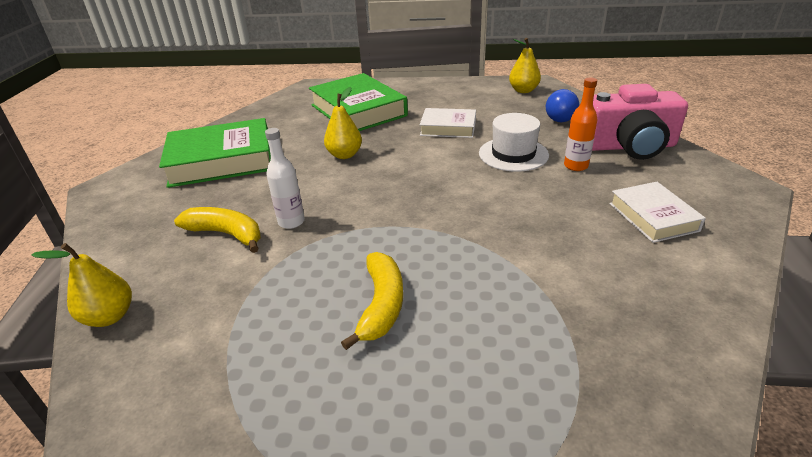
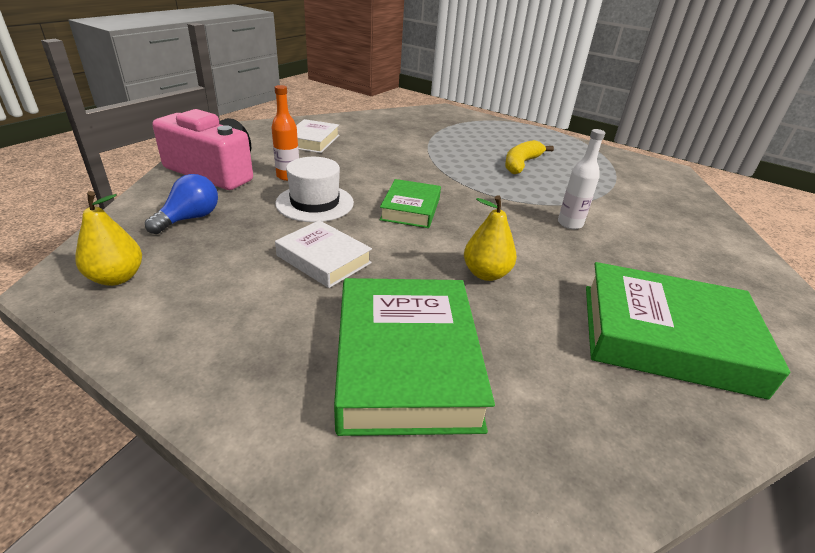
camera: 155 degrees left, 0 degrees up
(109, 317) = (706, 212): yellow pear -> none
(226, 234) = (632, 235): yellow banana -> none
(440, 179) = (410, 209): none -> green book

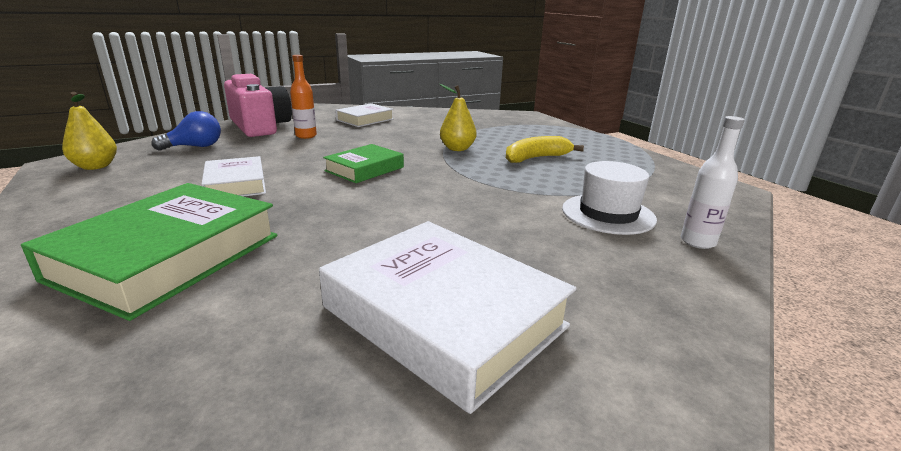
camera: 30 degrees right, 10 degrees down
(315, 203) = (295, 153): white hat -> white hat (608, 214)
(486, 274) = (347, 221): yellow pear -> yellow pear (457, 149)
(570, 224) = (506, 207): white bottle -> white bottle (697, 242)
(666, 337) = (443, 316): green book -> white book

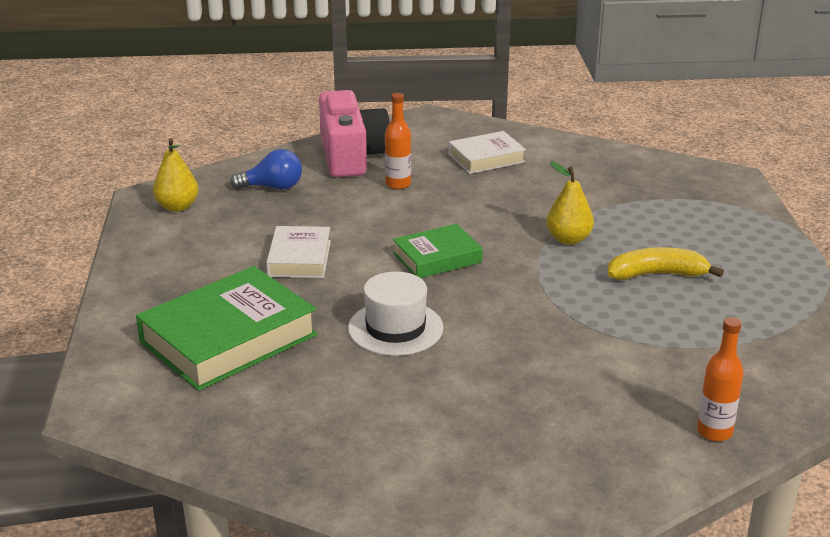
camera: 25 degrees right, 5 degrees up
(443, 316) = (411, 442): white book -> none
(608, 214) = (656, 377): white hat -> white hat (395, 328)
(697, 242) = (714, 432): white bottle -> orange bottle

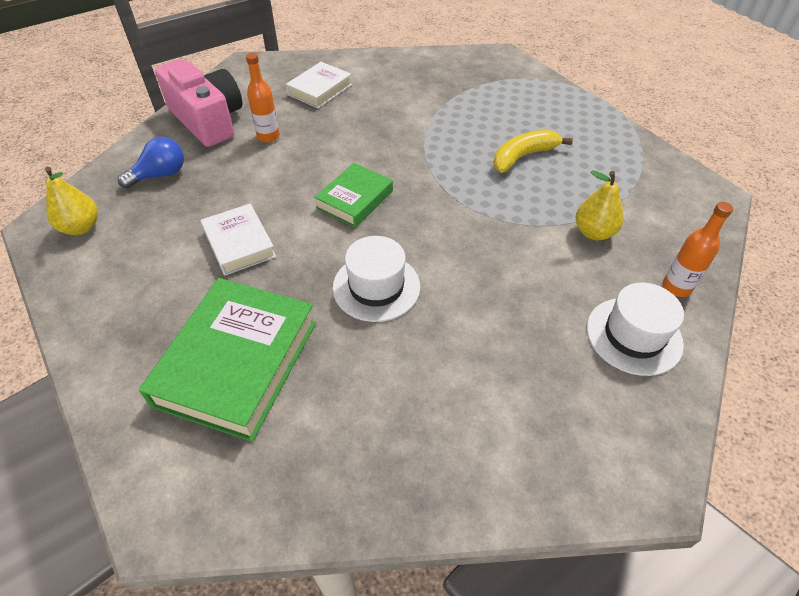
camera: 30 degrees left, 20 degrees up
(568, 239) = (438, 146): yellow pear -> yellow pear (593, 232)
(620, 449) = (634, 335): none -> white hat

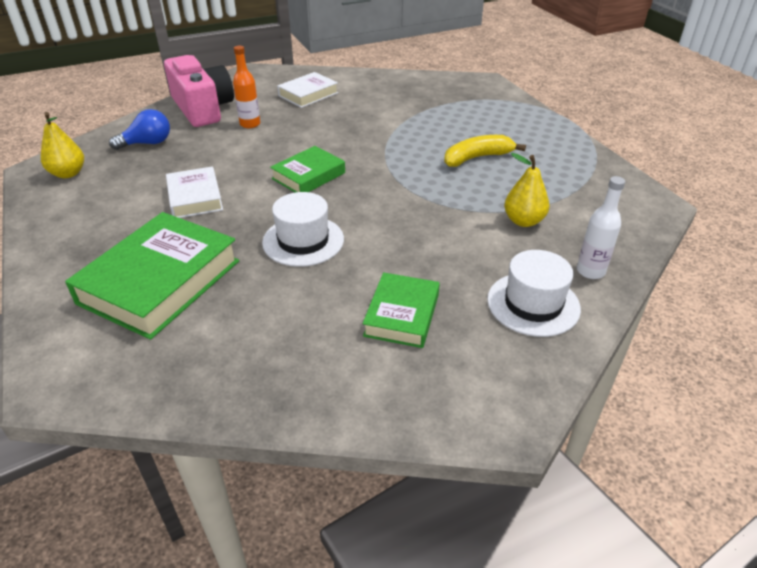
camera: 10 degrees right, 10 degrees down
(508, 369) = (402, 315): none -> green book
(676, 287) = (590, 271): orange bottle -> white bottle

